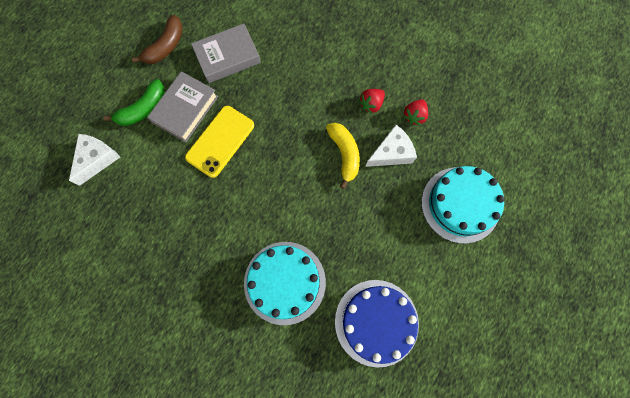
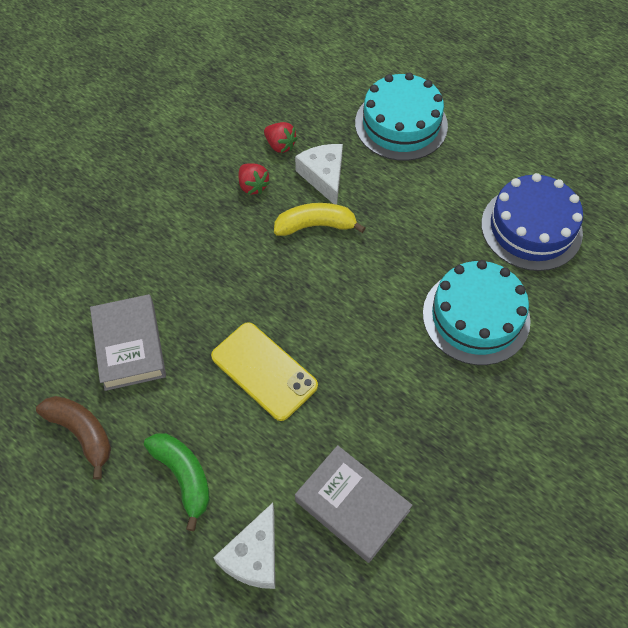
camera: 80 degrees left, 15 degrees down
(97, 159) = (254, 556): white cheese -> white cheese turned 105 degrees counterclockwise
(185, 109) = (201, 414): grey book -> grey book (352, 506)

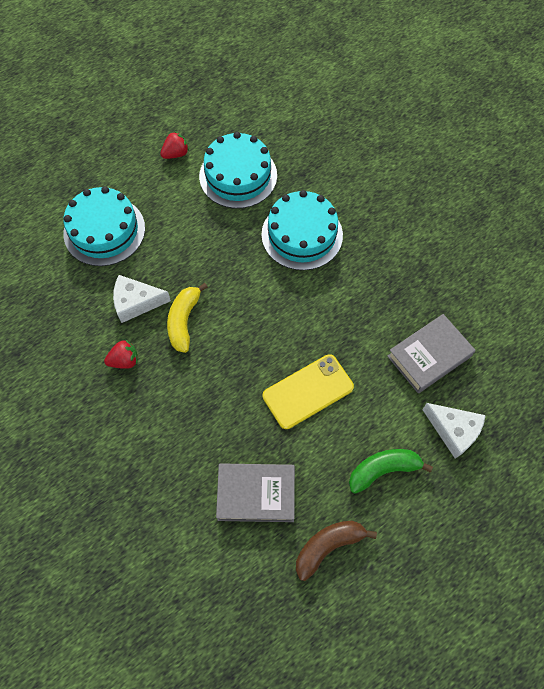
camera: 75 degrees left, 5 degrees up
(280, 145) = (88, 328): red strawberry -> red strawberry (176, 154)
(531, 228) = (238, 176): blue cake -> turquoise cake

